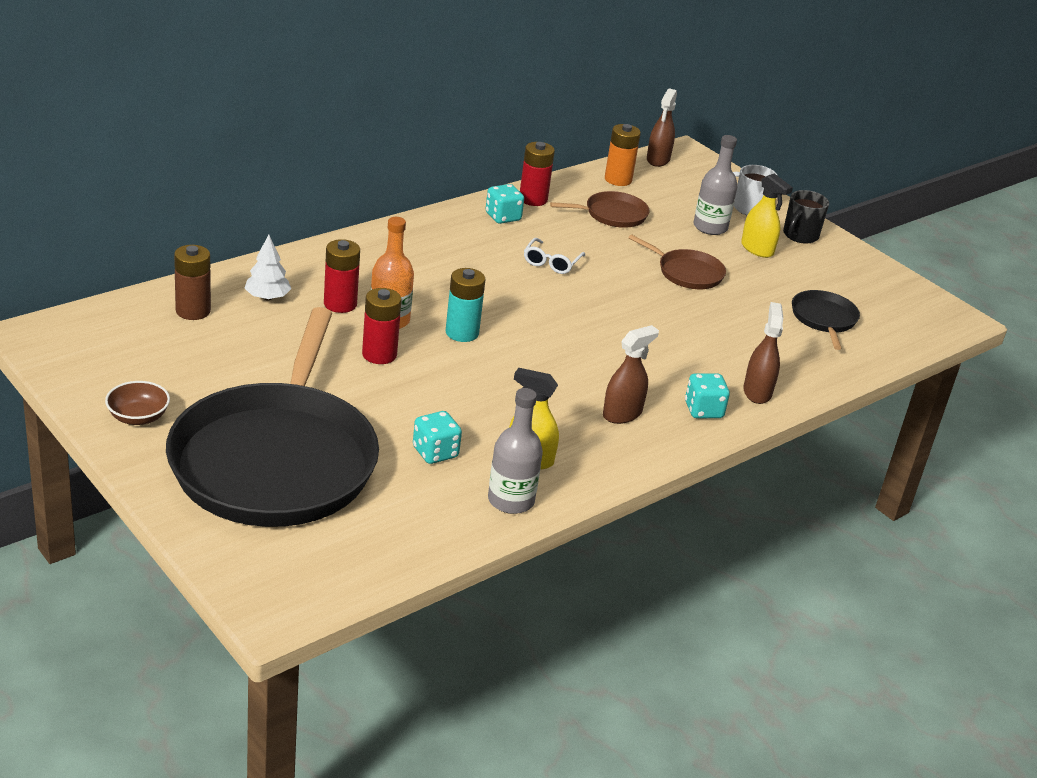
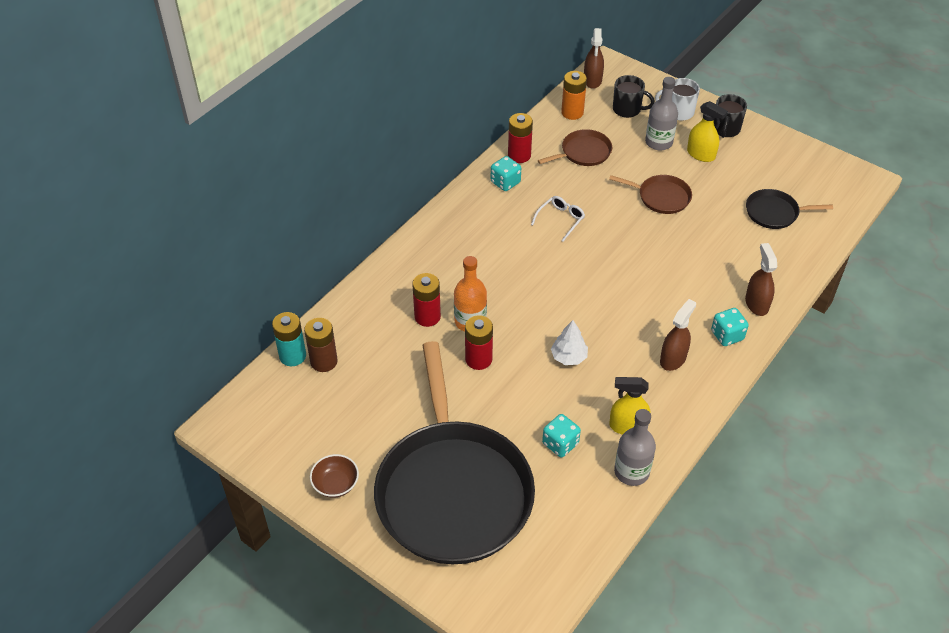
camera: 10 degrees left, 15 degrees up
(267, 297) = (371, 328): white tree -> white tree (568, 357)
(462, 333) = (527, 316): turquoise battery -> turquoise battery (292, 356)
(551, 263) = (560, 220): white glasses -> white glasses turned 150 degrees counterclockwise
(687, 192) = (627, 109): none -> black mug
(824, 319) = (774, 213): black pan -> black pan turned 75 degrees counterclockwise

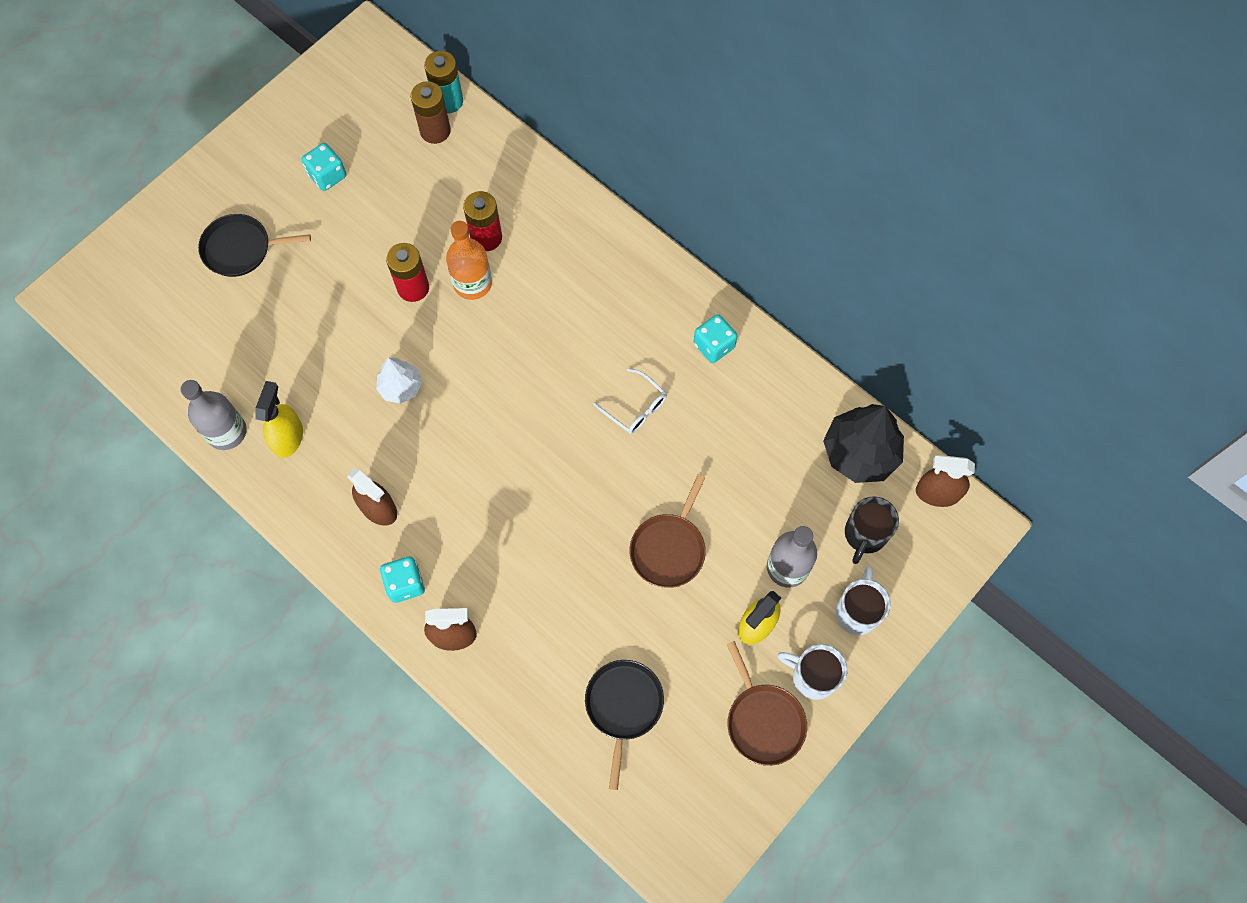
camera: 95 degrees right, 20 degrees up
(335, 484) = (272, 141): brown bowl -> none
(453, 490) = (241, 249): black pan -> black pan, size x0.41
(519, 155) = (768, 369): red battery -> none
(560, 444) = (279, 361): turquoise dice -> turquoise dice (327, 175)
(572, 112) = (860, 452): orange battery -> black tree
(583, 152) = (770, 456): brown pan -> brown pan (763, 720)
(725, 129) = (813, 676): black mug -> white mug

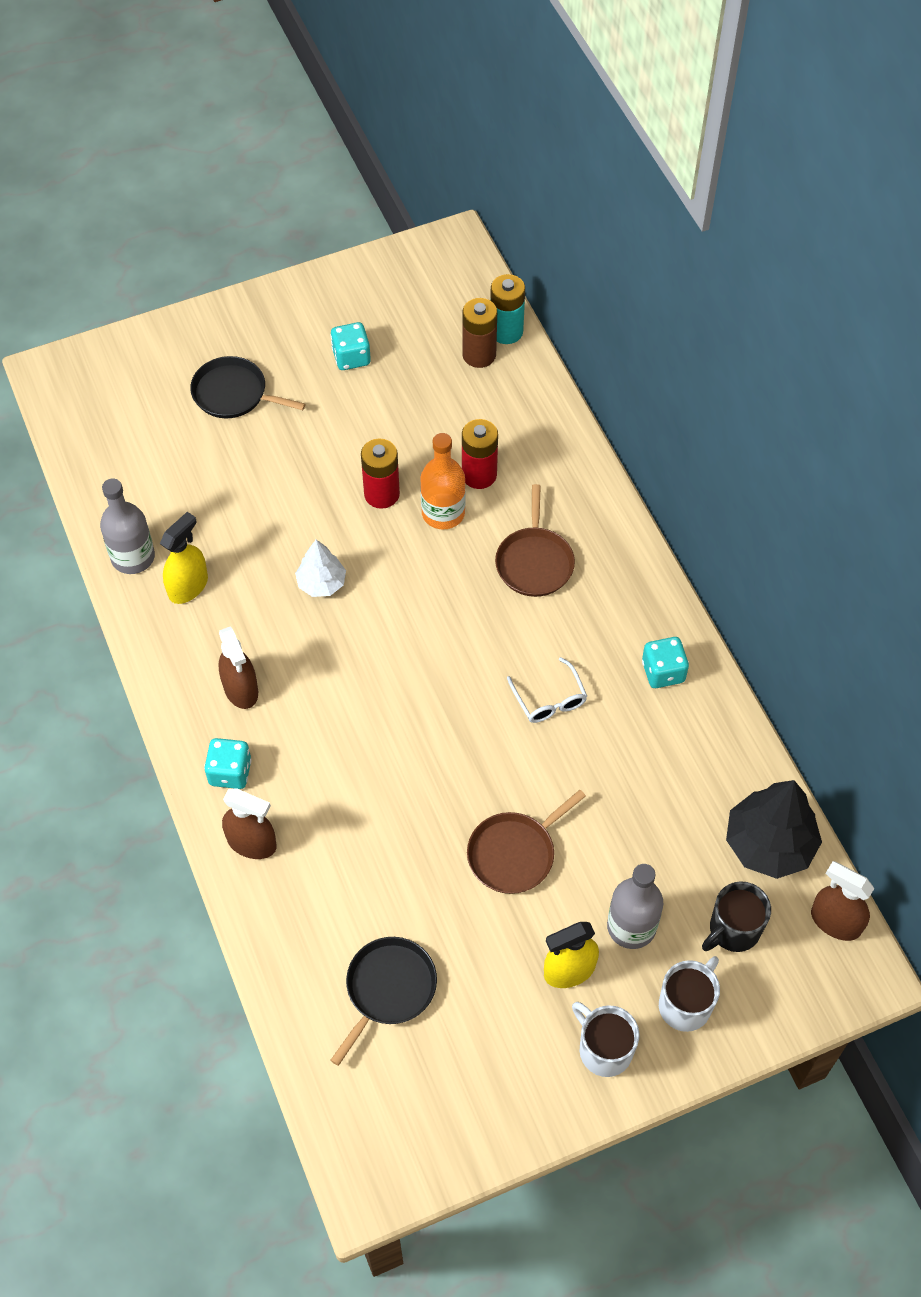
camera: 25 degrees right, 10 degrees down
(763, 720) = (528, 1071): brown pan -> brown pan (534, 562)

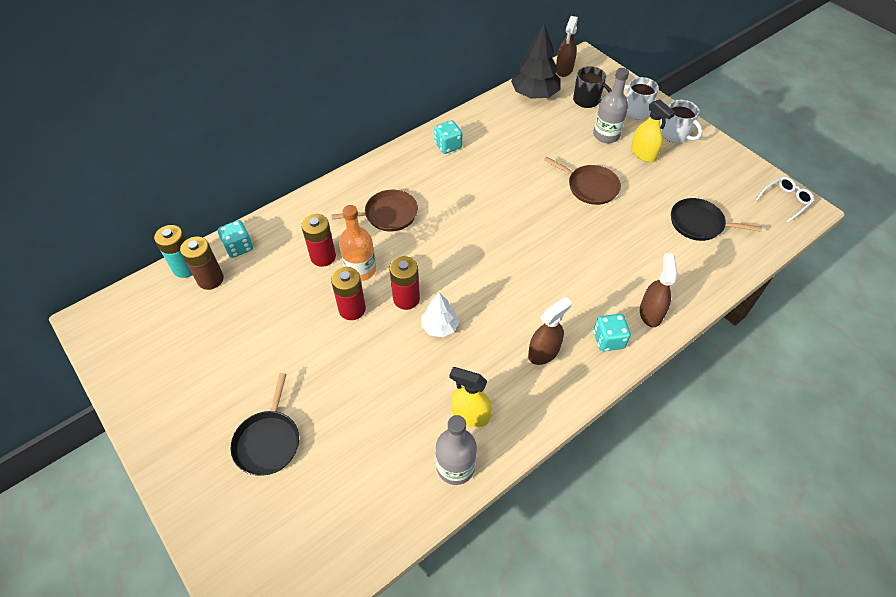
camera: 105 degrees left, 5 degrees down
(351, 357) = (219, 362): turquoise dice -> turquoise dice (239, 247)
(377, 555) = (406, 299): none -> red battery
(549, 699) = (485, 190): white glasses -> white glasses (785, 201)
(604, 1049) = (675, 135): white mug -> white mug turned 75 degrees counterclockwise

